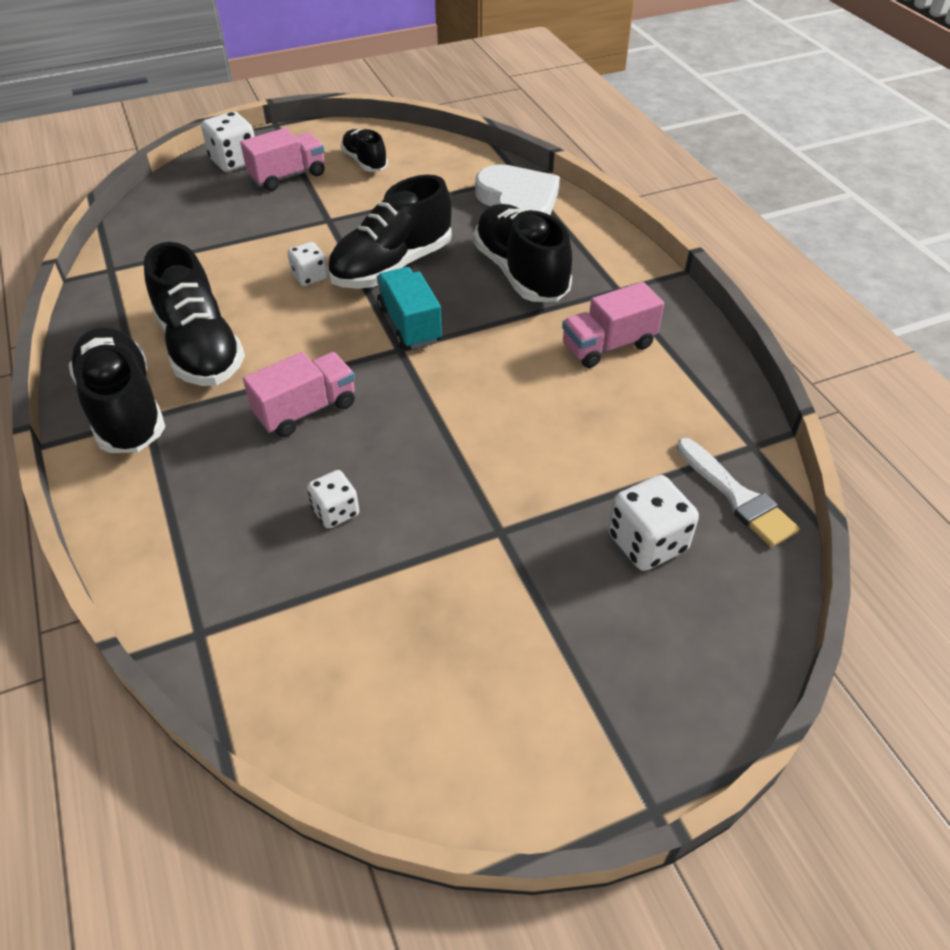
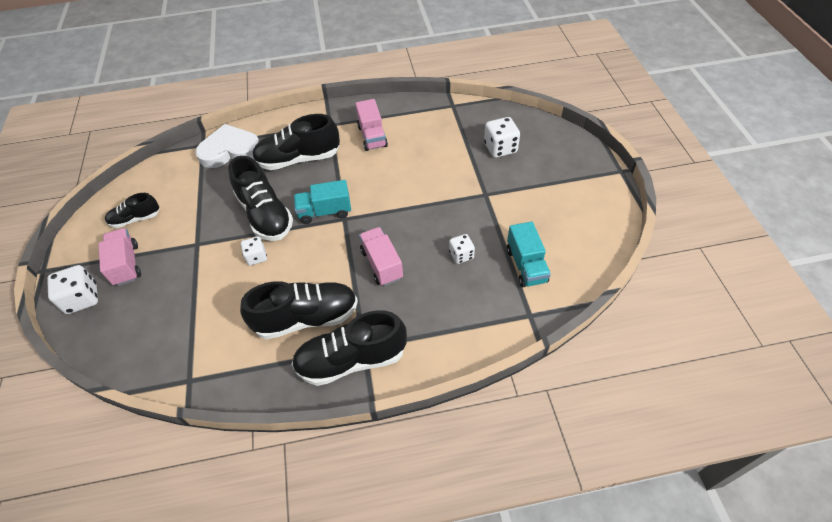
camera: 75 degrees left, 5 degrees up
(318, 618) = (526, 265): none -> turquoise truck
(737, 497) = (480, 116): white brush -> none

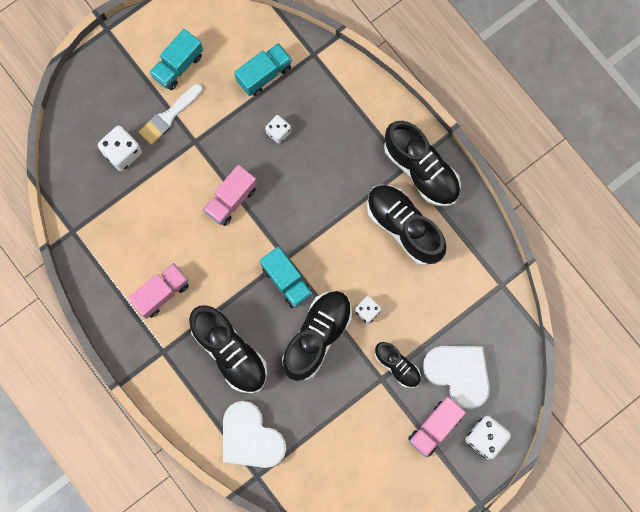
camera: 120 degrees left, 25 degrees up
(136, 219) = (384, 465): black shoe -> black shoe (397, 366)
(148, 302) = (458, 374): none -> white heart
(382, 264) = (321, 195): pink truck -> pink truck (231, 200)
(517, 185) = (169, 116): none -> white brush
(564, 206) = (178, 66): none -> turquoise truck

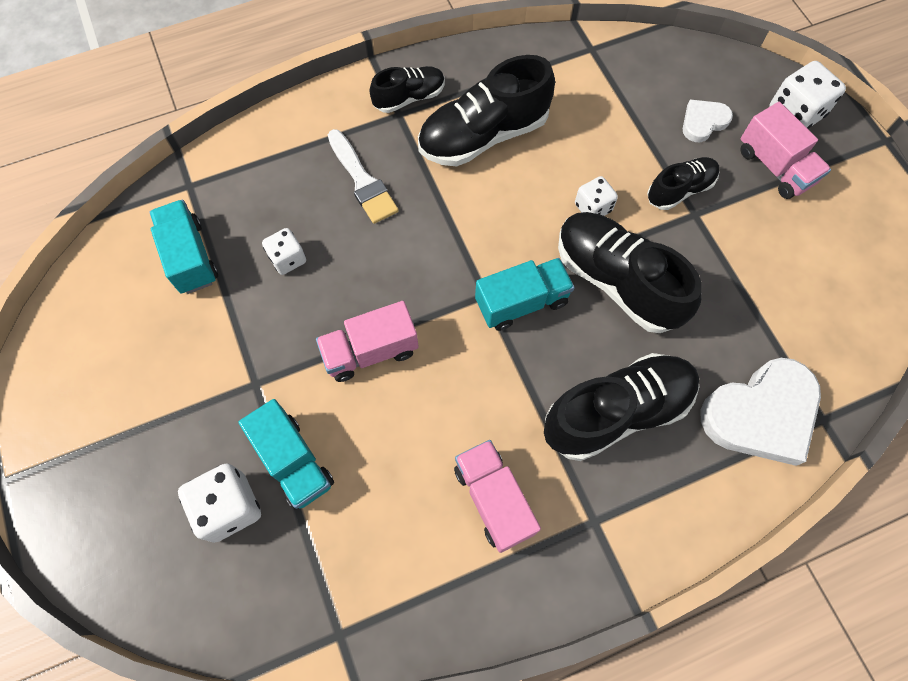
camera: 75 degrees left, 10 degrees down
(169, 116) = (197, 414): white brush -> white brush (362, 181)
(178, 66) = (119, 379): turquoise truck -> turquoise truck (294, 461)
(231, 200) = (370, 351): pink truck -> pink truck turned 105 degrees clockwise
(421, 170) = (409, 98): black shoe -> black shoe, size x0.56
(458, 374) = (703, 122): white heart -> white heart, size x0.51

